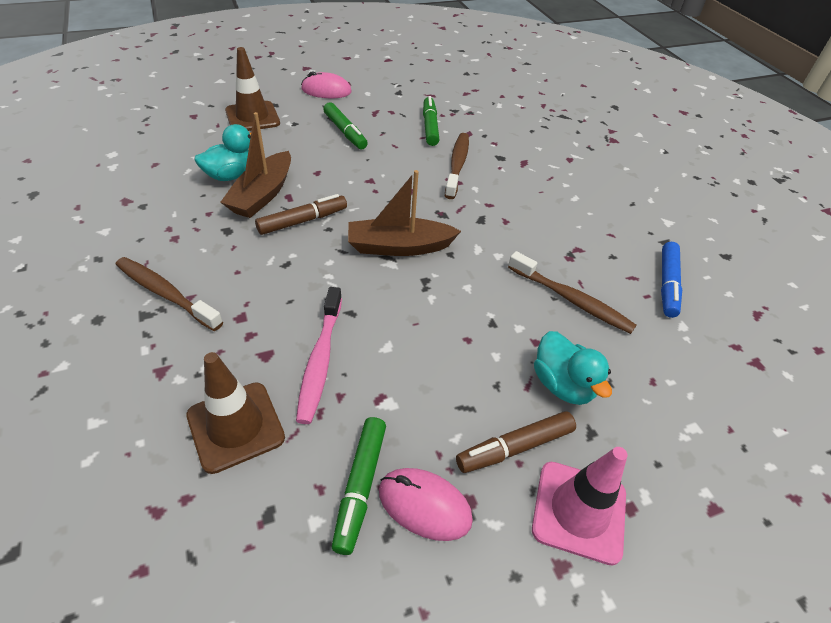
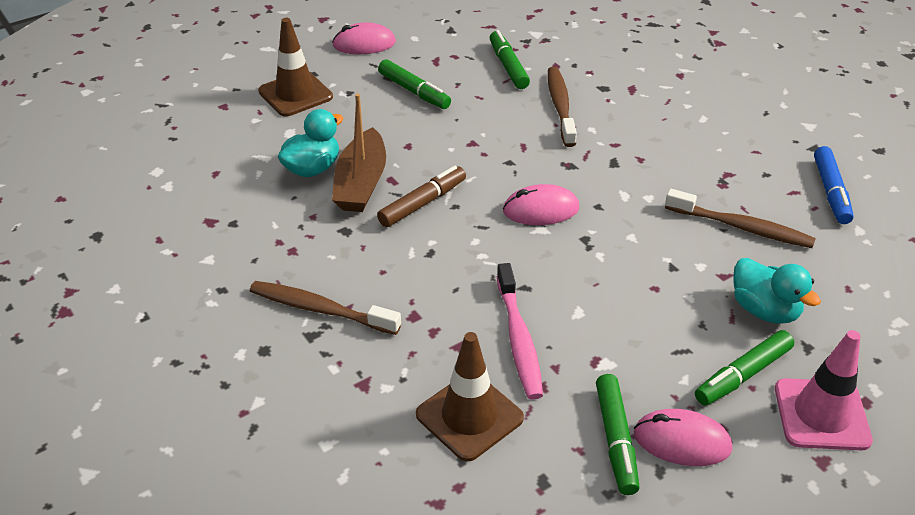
camera: 10 degrees left, 5 degrees down
(399, 247) = (541, 210): brown boat -> pink mouse
(514, 447) = (742, 375): brown marker -> green marker

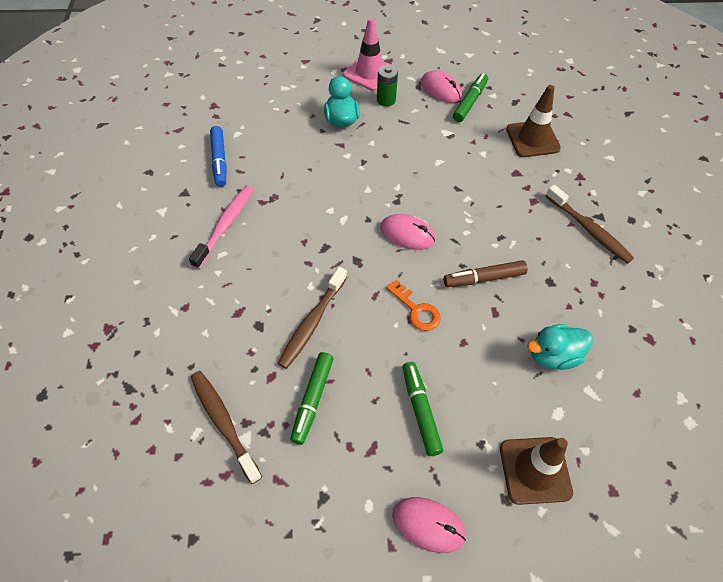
camera: 150 degrees left, 15 degrees up
(361, 183) = (520, 319): brown boat -> none
(473, 151) = (416, 310): none -> orange key
(519, 339) = (482, 162): pink toothbrush -> pink toothbrush (225, 225)
(741, 227) = (298, 165): brown toothbrush -> brown toothbrush (223, 423)
(742, 375) = (386, 100): green marker -> green battery
(830, 192) = (219, 160): blue marker -> blue marker turned 135 degrees clockwise

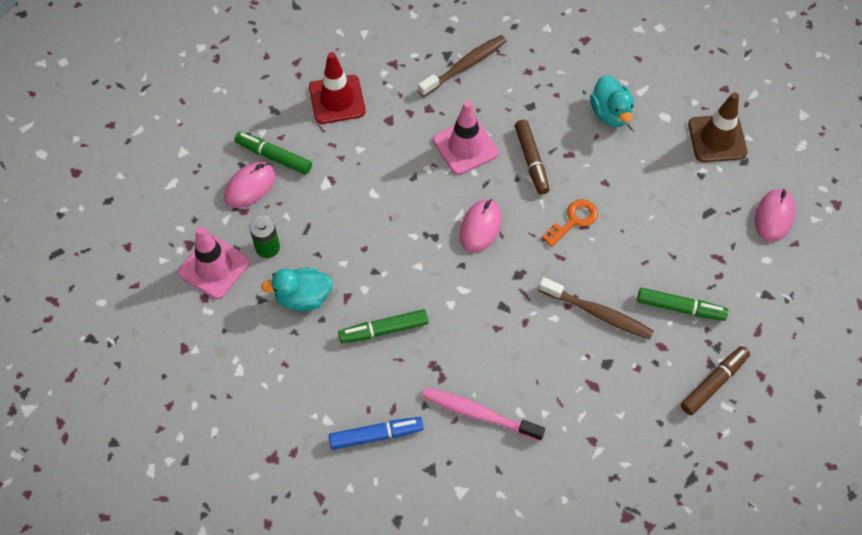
camera: 90 degrees left, 5 degrees up
(223, 423) = (714, 383): brown toothbrush -> brown marker
(420, 410) = (677, 219): green marker -> green marker (383, 330)
(494, 226) = (465, 147): none -> pink traffic cone
(532, 139) = (337, 99): brown traffic cone -> red traffic cone

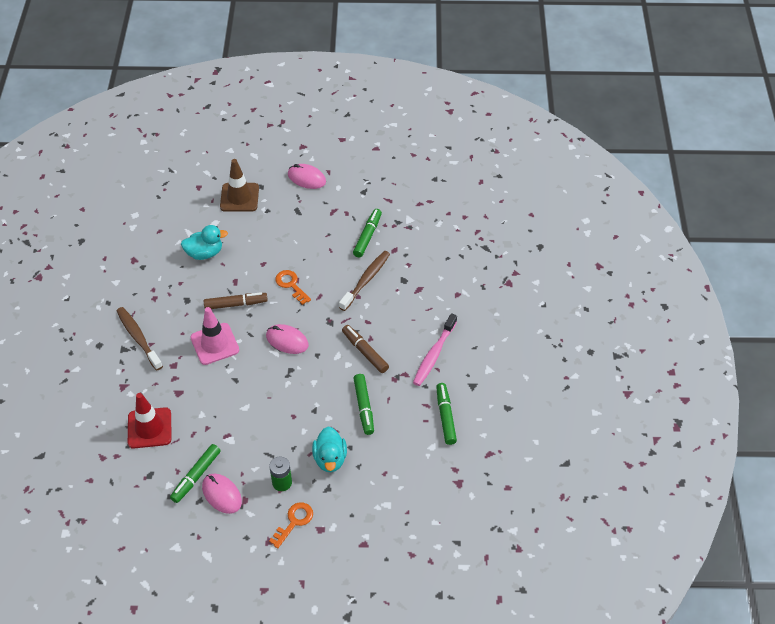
camera: 85 degrees left, 10 degrees down
(214, 267) = (294, 522): pink traffic cone -> orange key
(376, 435) = (445, 416): blue marker -> green marker
(714, 383) = (422, 227): brown marker -> brown marker (365, 352)

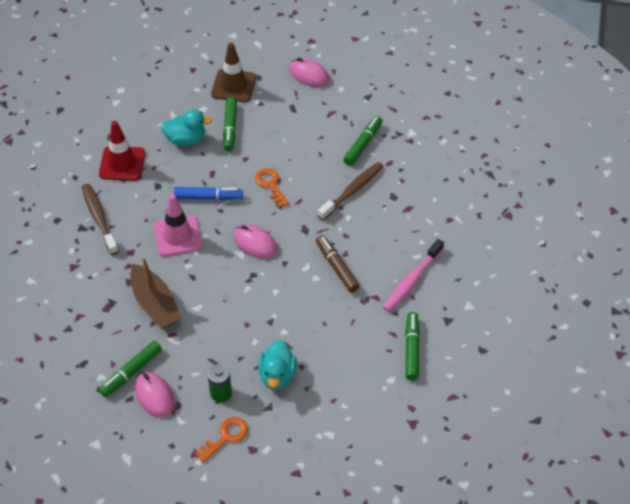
camera: 10 degrees right, 0 degrees up
(149, 428) = (92, 314): red traffic cone -> red traffic cone (122, 164)
(206, 410) = (155, 304): none -> brown boat
(236, 304) = (208, 197): brown marker -> blue marker
(364, 407) = (324, 326): green marker -> green marker (230, 128)

